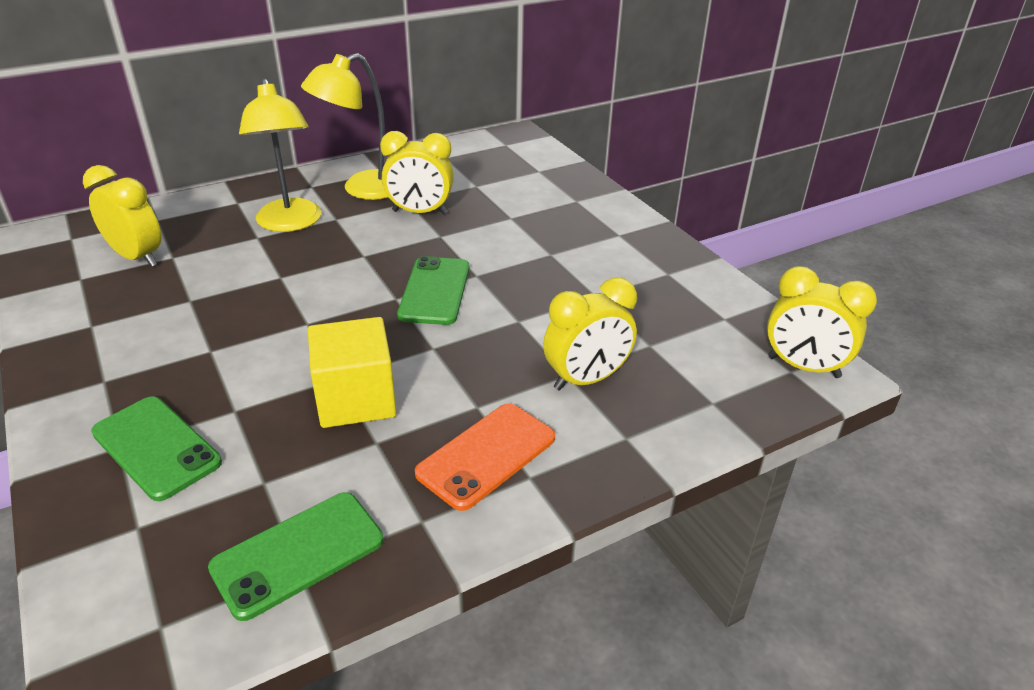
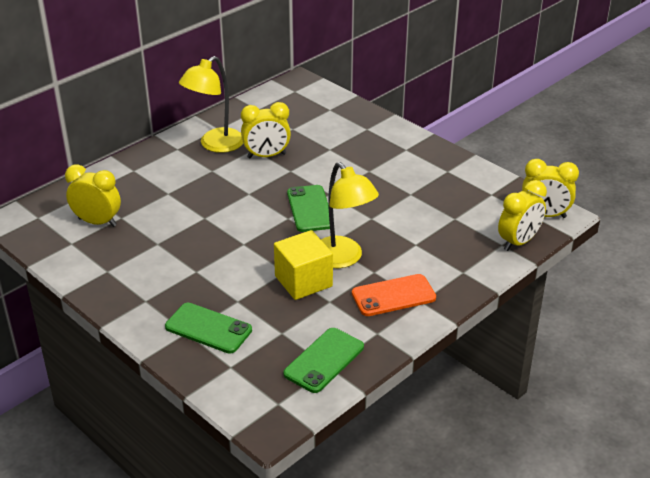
camera: 15 degrees left, 0 degrees up
(290, 223) = (183, 179): yellow lamp -> yellow lamp (343, 259)
(486, 455) = (393, 296): orange phone -> orange phone turned 45 degrees clockwise
(586, 379) = (428, 245): yellow clock -> yellow clock (518, 242)

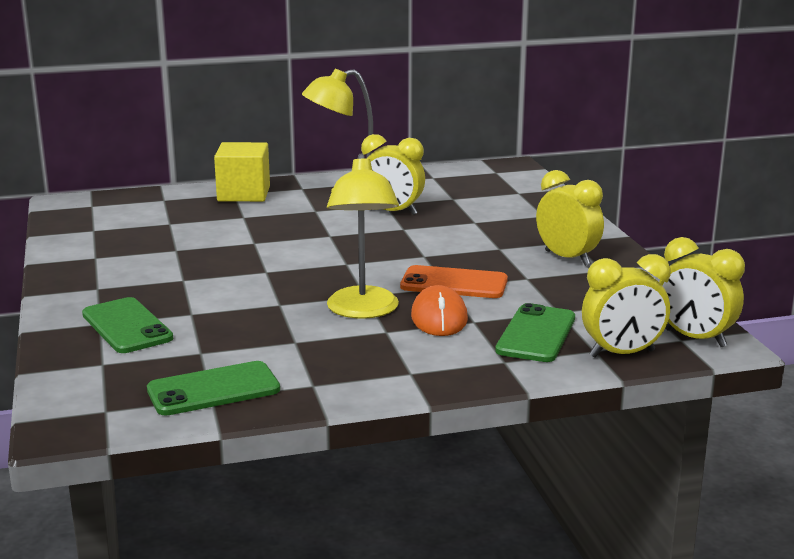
camera: 30 degrees right, 15 degrees down
(97, 222) = (141, 221): yellow clock -> yellow clock (567, 258)
(303, 281) = (289, 317): yellow cube -> yellow cube (244, 194)
(310, 209) = (382, 262): green phone -> green phone (536, 334)
(393, 248) = (439, 318): none -> orange mouse
(393, 296) = (381, 358): orange phone -> orange phone (454, 283)

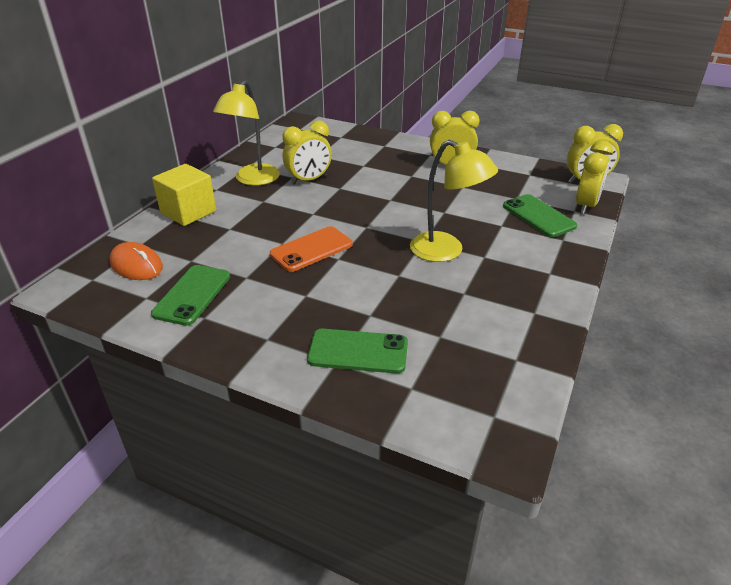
camera: 50 degrees left, 15 degrees up
(213, 390) = (505, 354): green phone -> green phone (192, 295)
(439, 318) = (485, 233): orange mouse -> orange mouse (136, 265)
(454, 283) = (443, 208): orange phone -> orange phone (311, 249)

